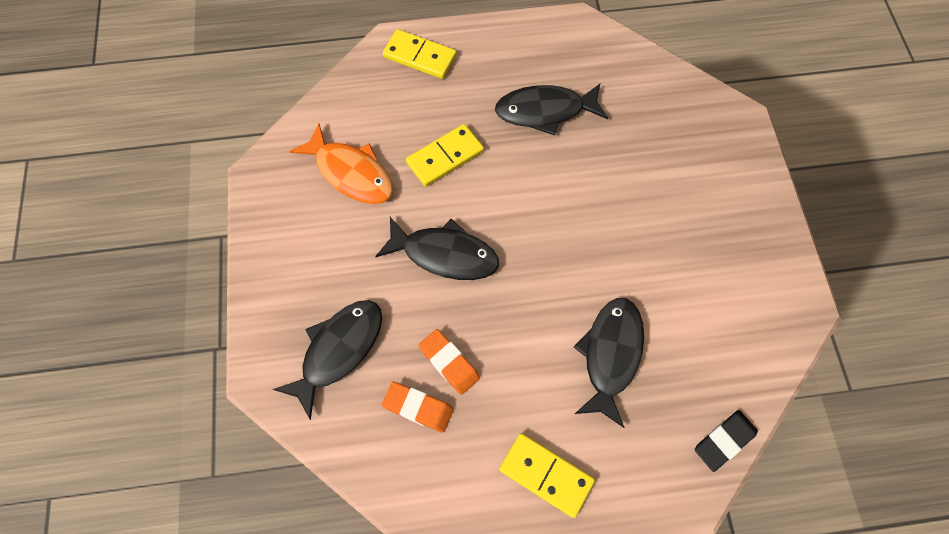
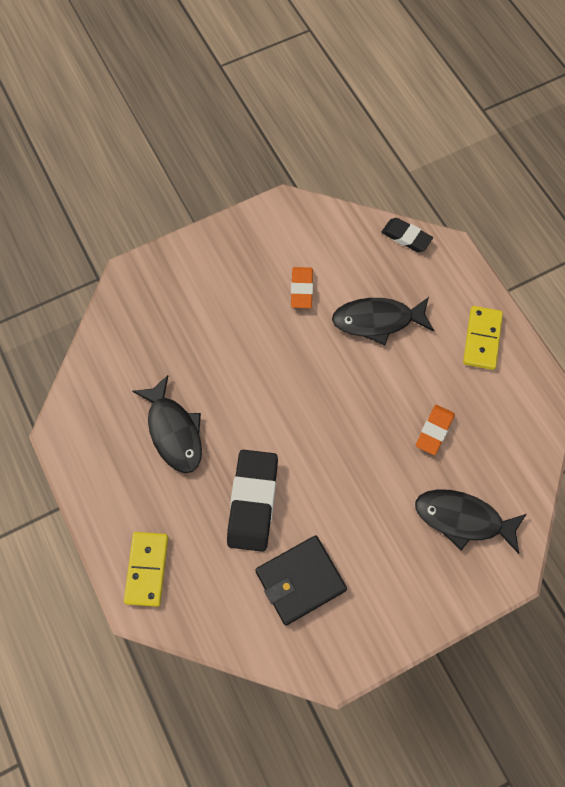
camera: 110 degrees left, 0 degrees up
(351, 173) = (300, 581): orange fish -> black wallet
(418, 407) = (477, 440): orange eraser -> orange eraser (301, 289)
(445, 157) = (253, 502): yellow domino -> black eraser
(445, 254) = (346, 467): black fish -> none

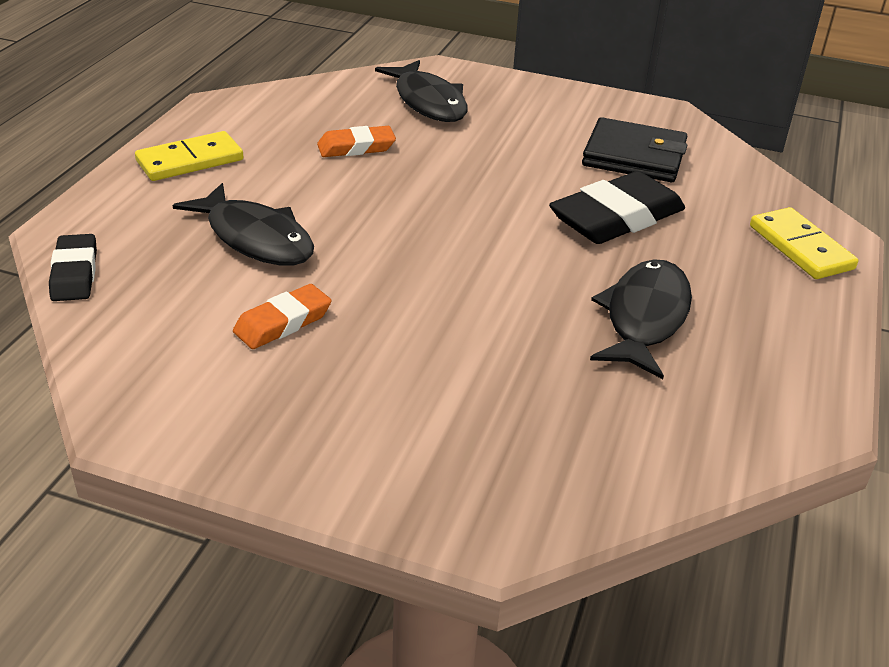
camera: 135 degrees left, 30 degrees down
(147, 569) = (800, 247): yellow domino -> yellow domino turned 75 degrees counterclockwise

